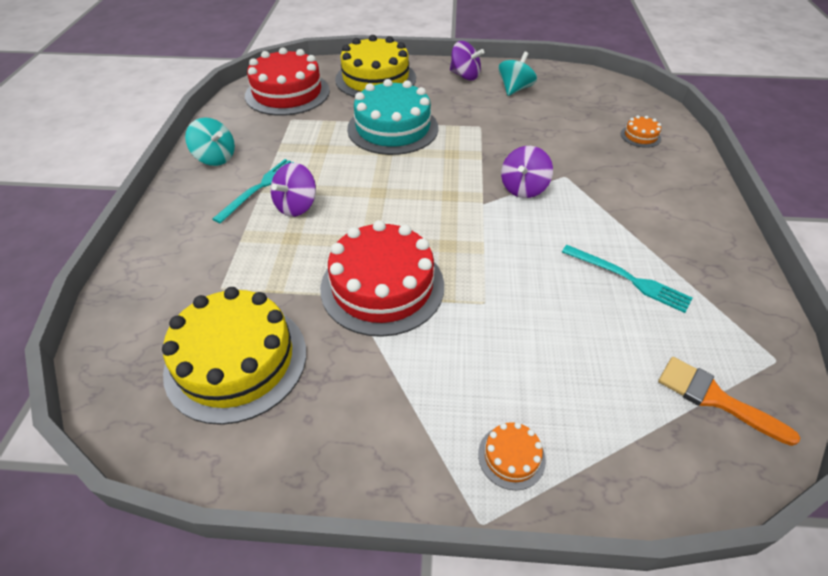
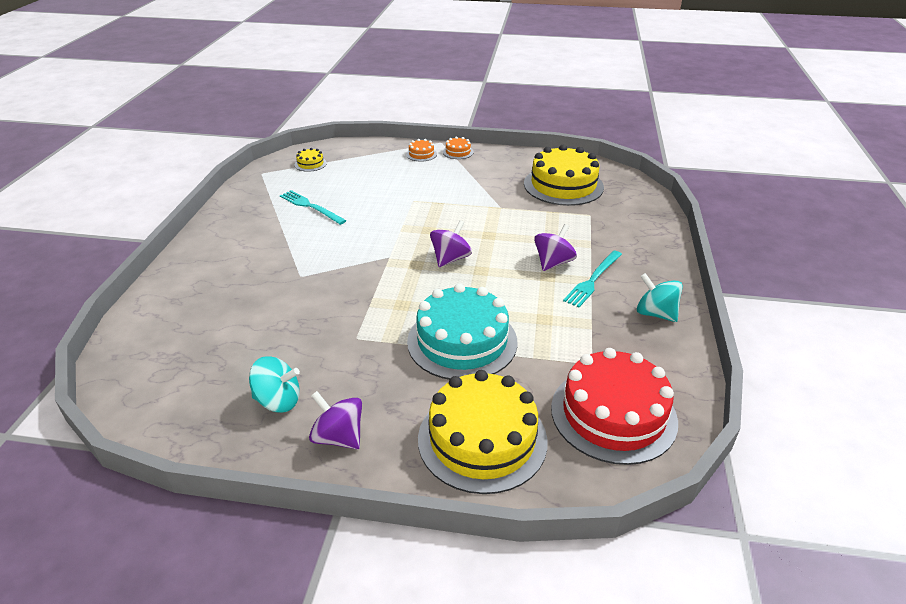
camera: 175 degrees left, 10 degrees down
(382, 286) = (479, 211): red cake -> none
(514, 89) = (278, 401): turquoise spinning top -> turquoise spinning top turned 120 degrees counterclockwise
(523, 188) = (347, 267): purple spinning top -> purple spinning top (450, 259)
(640, 136) = (183, 314): orange cake -> orange cake (458, 152)
(714, 398) = (310, 164): orange brush -> yellow cake

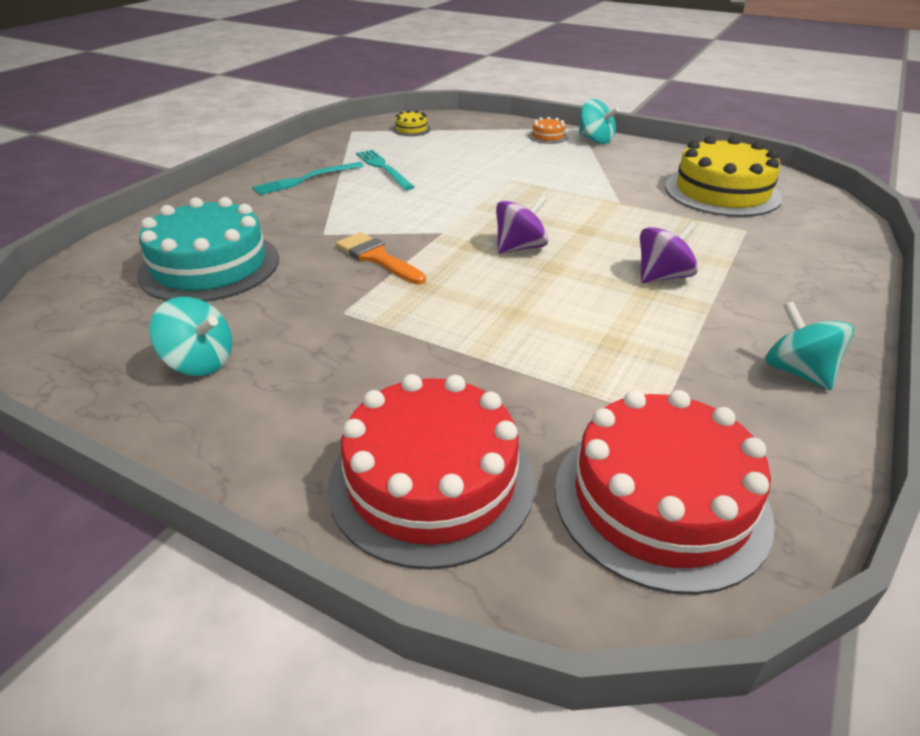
camera: 20 degrees right, 0 degrees up
(339, 437) = (240, 425): purple spinning top -> none
(354, 288) = (377, 258): none -> orange brush
(458, 152) = (595, 140): orange cake -> turquoise spinning top
(462, 341) = (478, 345): turquoise cake -> turquoise cake (210, 266)
(482, 439) = (431, 481): yellow cake -> red cake
(593, 280) = (713, 308): turquoise fork -> turquoise fork (306, 179)

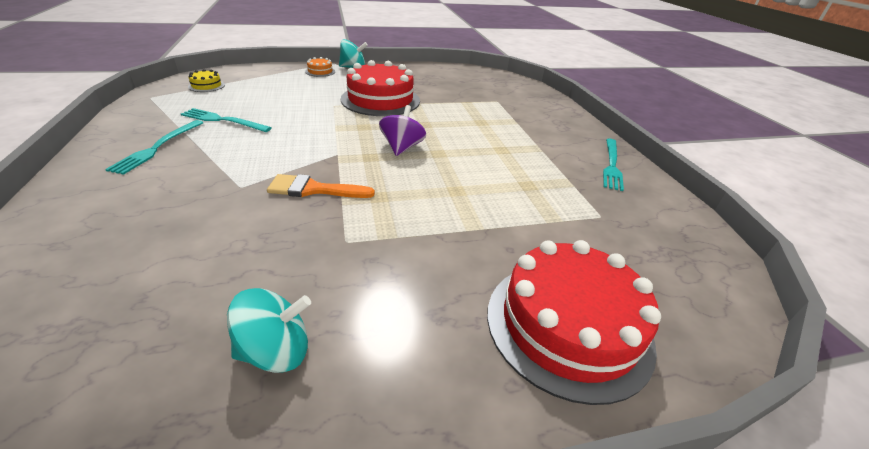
camera: 45 degrees left, 0 degrees up
(210, 266) = (157, 258): turquoise cake -> none
(660, 500) = (662, 260): red cake -> red cake (380, 100)
(662, 277) = (497, 138): purple spinning top -> none
(722, 192) = (459, 84): yellow cake -> none
(798, 372) = (611, 165): turquoise spinning top -> turquoise fork

